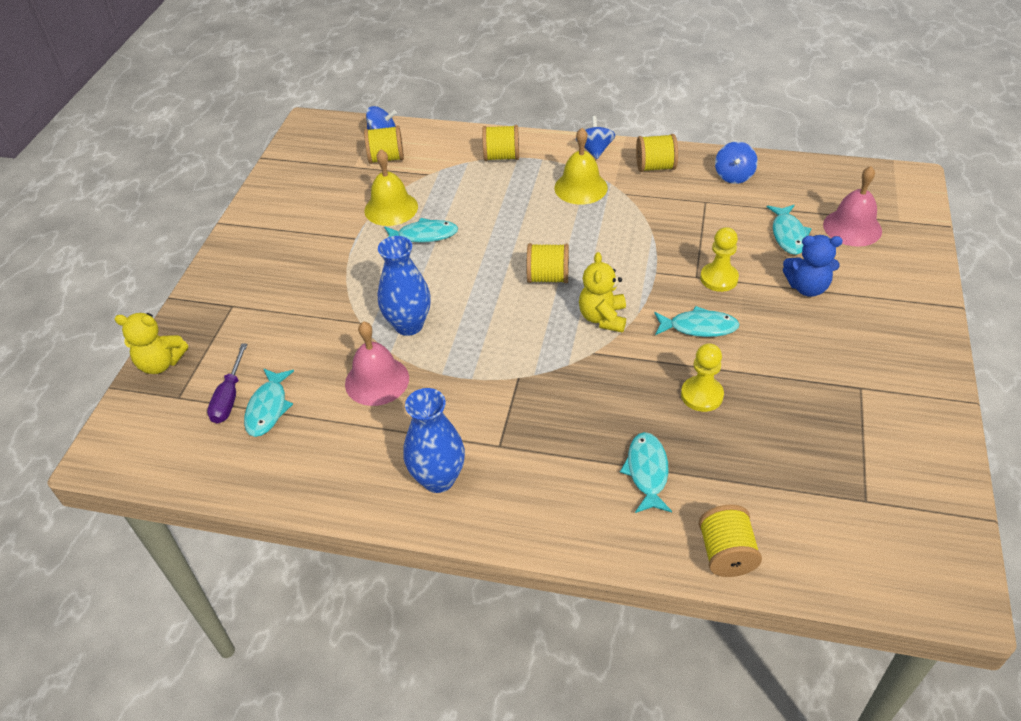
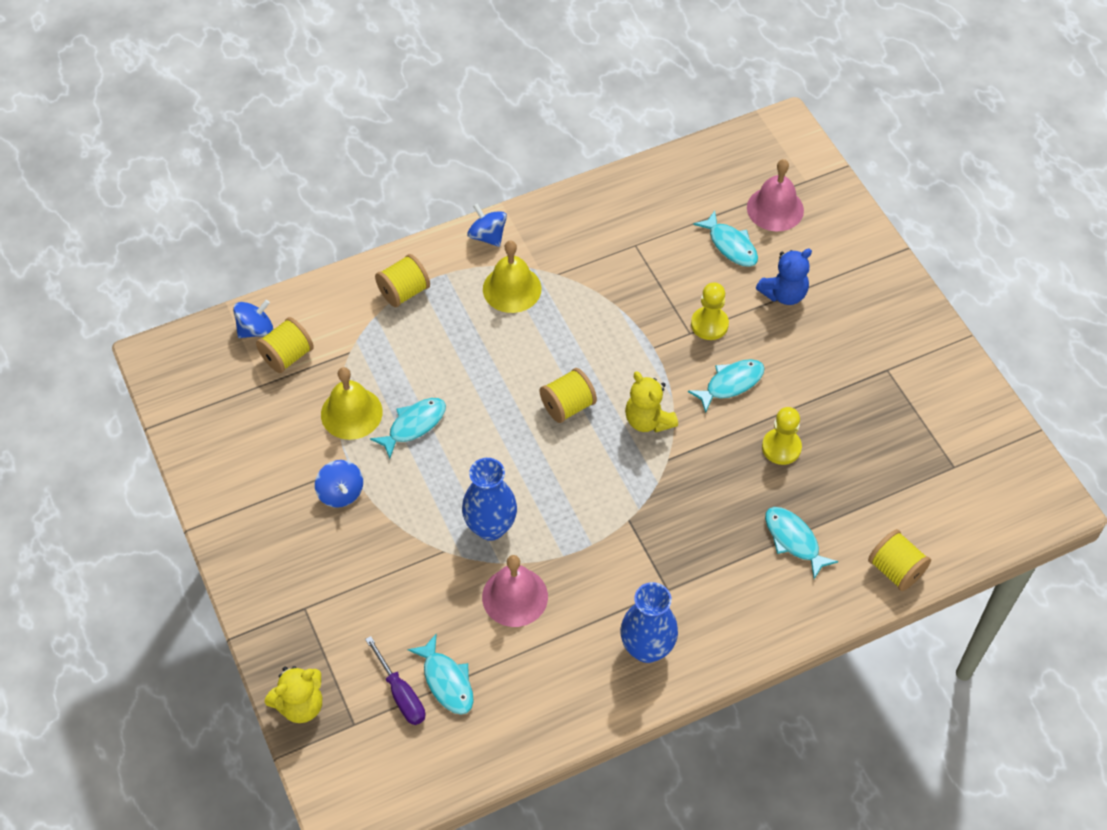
camera: 40 degrees left, 10 degrees up
(655, 167) = (560, 227): yellow spool -> none
(733, 176) = (637, 201): blue spinning top -> blue spinning top (341, 493)

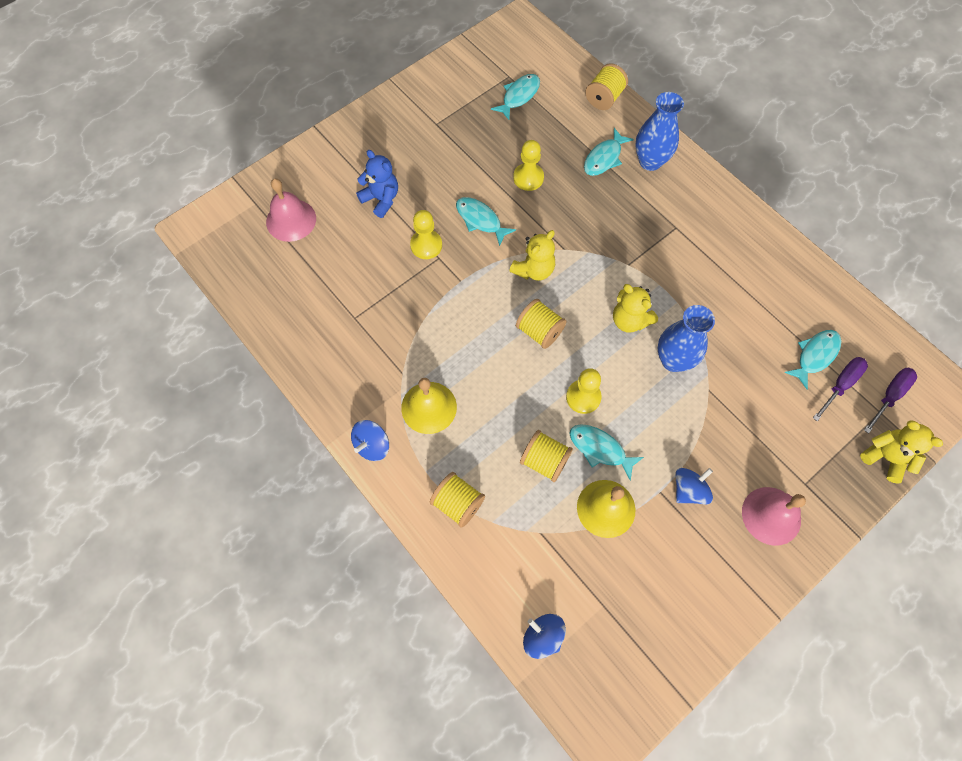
camera: 105 degrees left, 10 degrees up
(287, 356) = (563, 592): yellow spool -> yellow spool (544, 461)
(369, 744) = (889, 396): none -> purple screwdriver
(476, 426) = (583, 397): none -> yellow pawn
(515, 596) = (725, 327): pink bell -> pink bell (771, 515)
(554, 498) = (629, 320): none -> yellow teddy bear
(647, 648) = (727, 230): blue vase -> blue vase (650, 161)
(730, 245) = (338, 245): turquoise fish -> turquoise fish (519, 96)

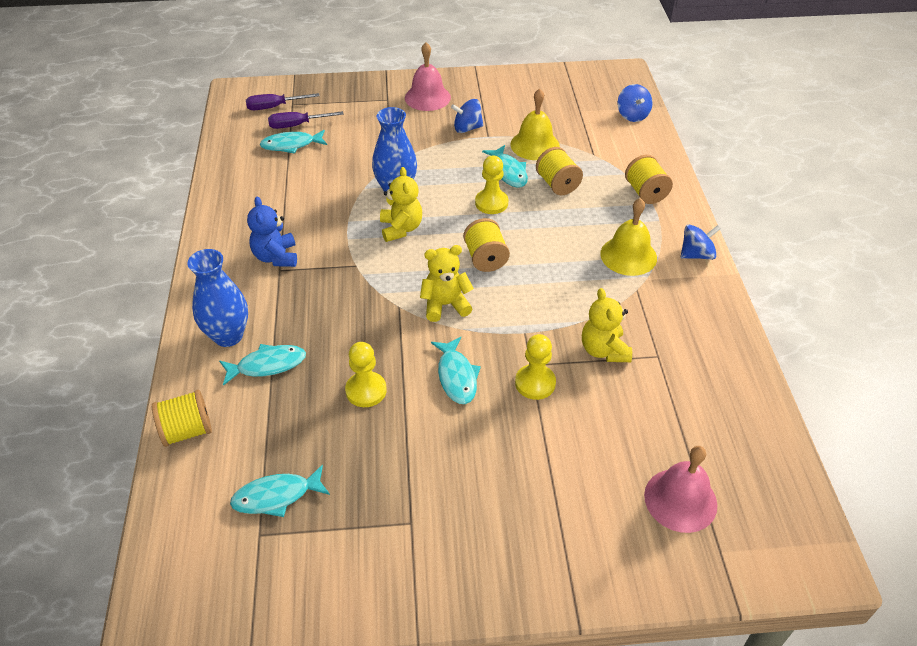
camera: 145 degrees left, 20 degrees down
(381, 199) = (551, 462): blue teddy bear -> blue teddy bear (276, 257)
(886, 457) = (321, 87): yellow teddy bear -> yellow teddy bear (604, 350)

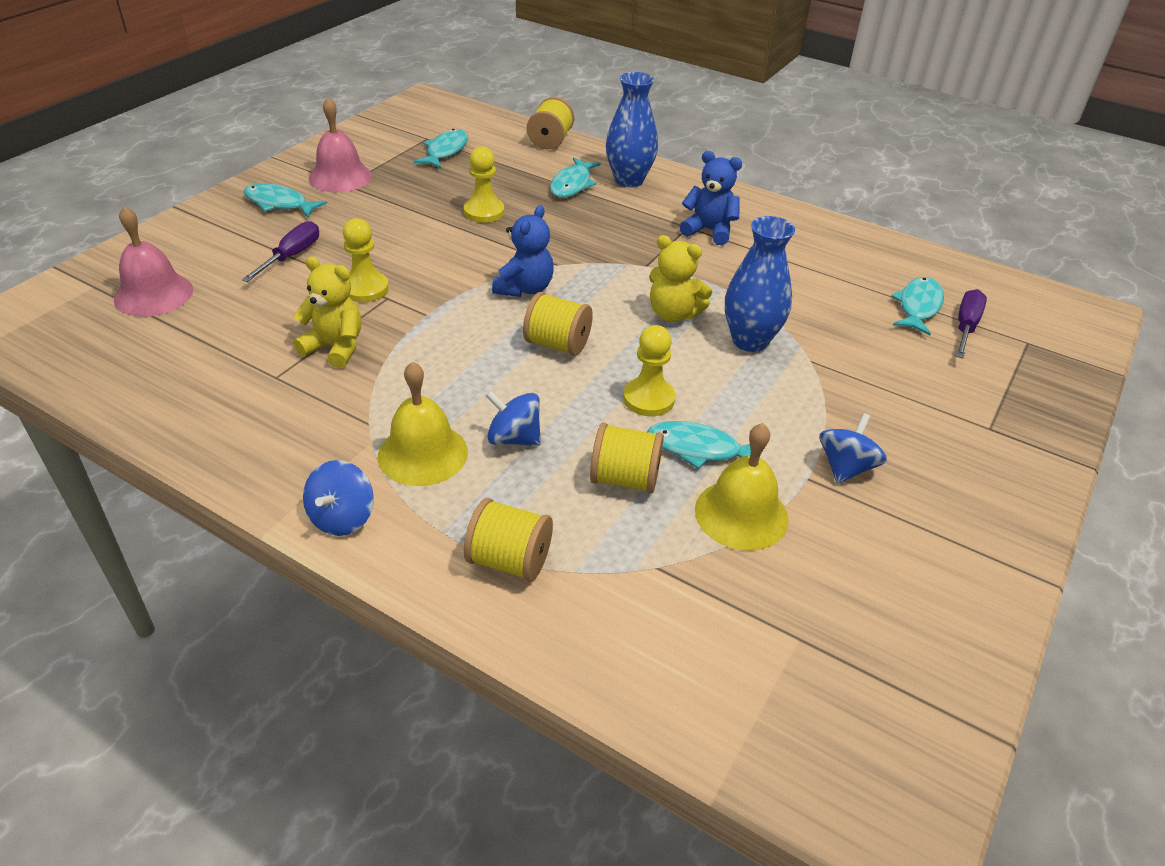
camera: 125 degrees right, 5 degrees down
(274, 107) = (1027, 326): purple screwdriver -> purple screwdriver (291, 256)
(427, 97) = (970, 471): pink bell -> pink bell (340, 177)
(445, 305) = (524, 288): yellow teddy bear -> blue teddy bear
(456, 376) = (434, 255): turquoise fish -> turquoise fish (279, 203)
(632, 115) = (724, 710): blue spinning top -> blue spinning top (514, 438)

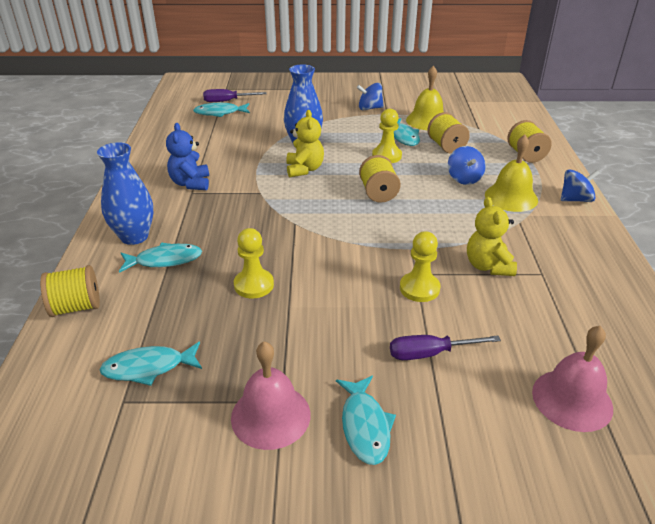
camera: 120 degrees left, 5 degrees down
(524, 288) = (338, 224): blue teddy bear -> none

